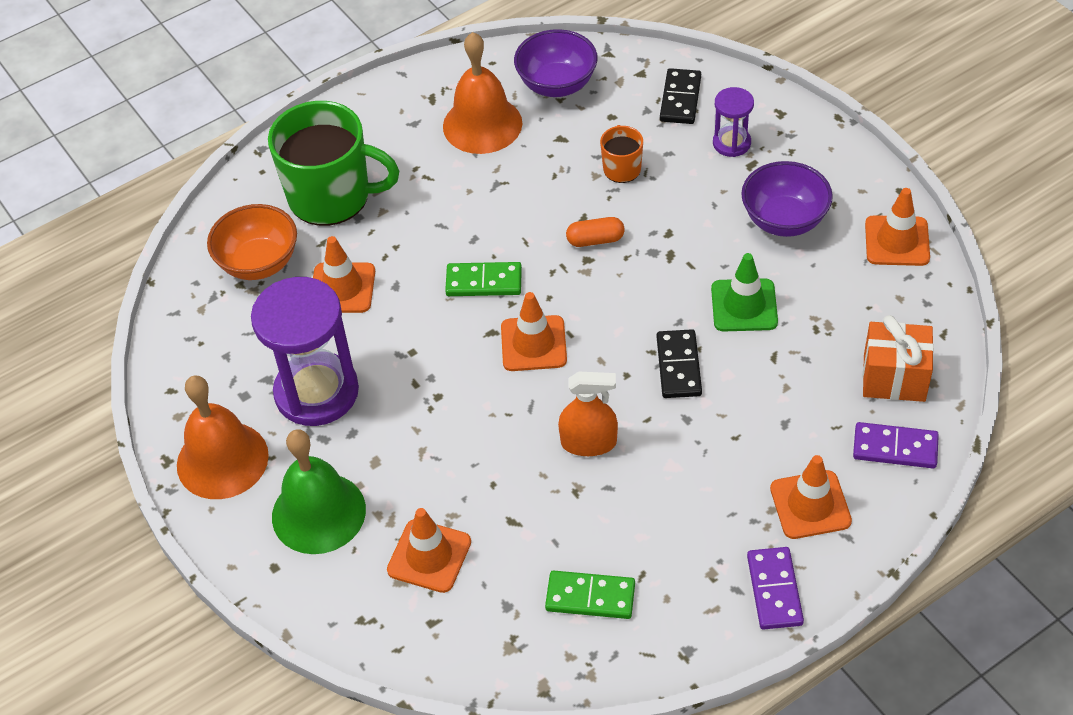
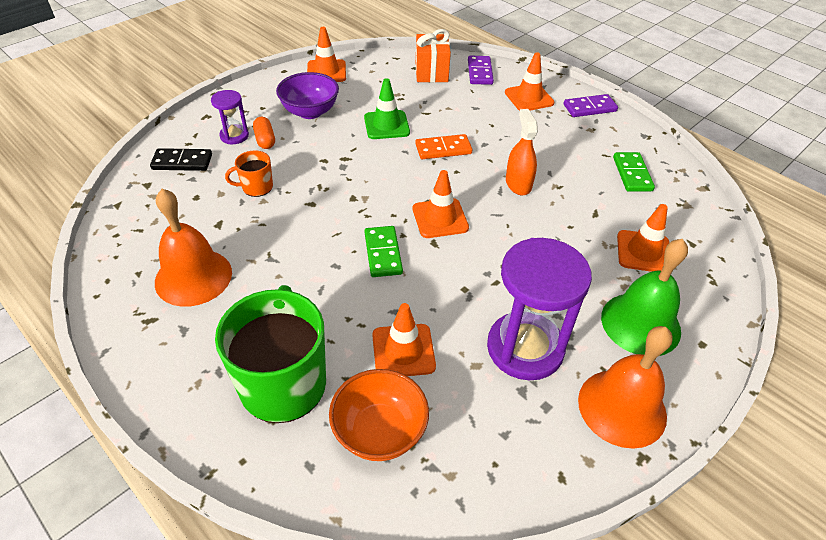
camera: 105 degrees left, 5 degrees down
(557, 84) = (149, 232): purple bowl -> none
(595, 240) = (333, 195): orange capsule -> orange capsule (265, 140)
(679, 366) = (443, 149): black domino -> orange domino

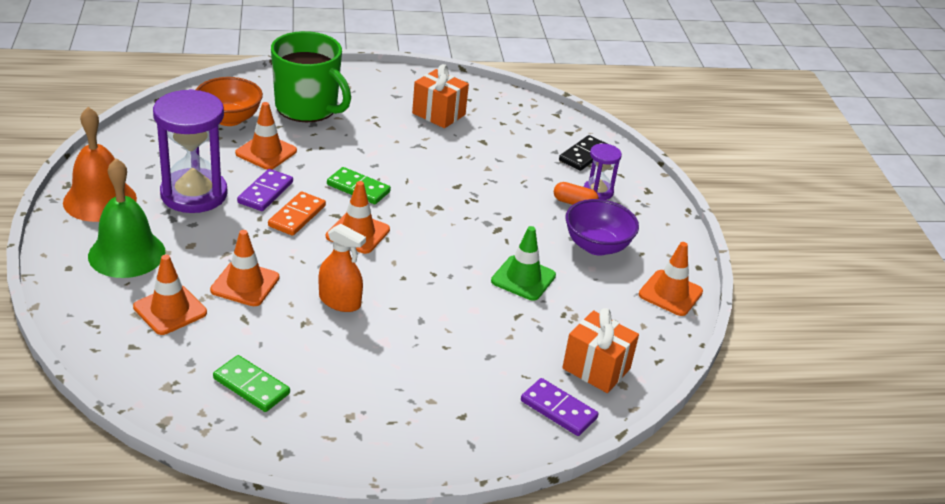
camera: 125 degrees right, 10 degrees down
(193, 277) = (438, 114): orange bell -> orange gift
(256, 187) = (509, 172): orange mug -> none
(443, 149) = (444, 289): orange domino -> orange domino (297, 216)
(529, 98) = (462, 412): orange traffic cone -> orange traffic cone (245, 284)
(589, 108) = (385, 449): purple domino -> purple domino (265, 192)

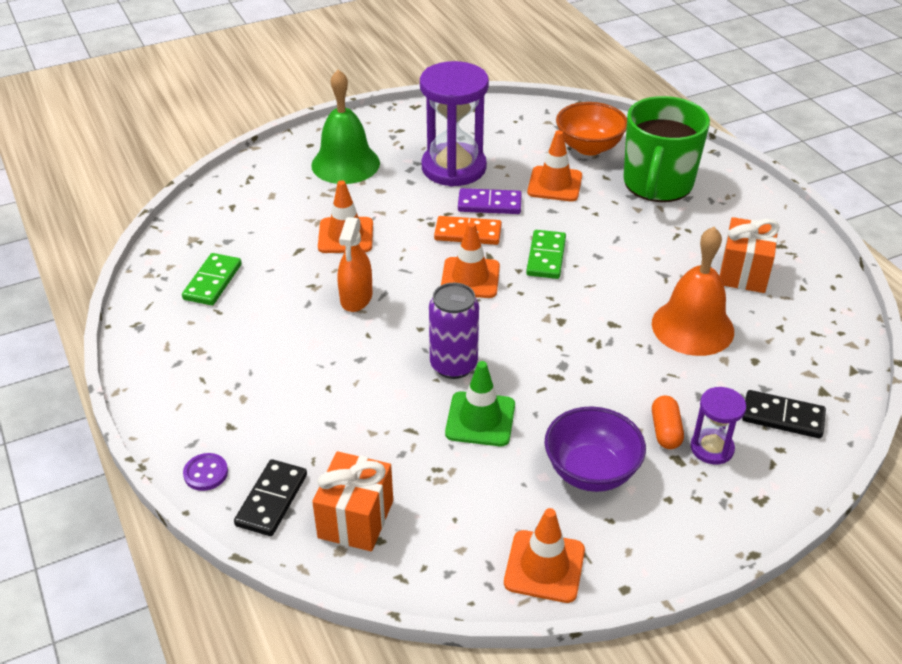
camera: 75 degrees right, 5 degrees up
(100, 200) = (407, 127): orange bell -> orange bell (692, 327)
(170, 310) = (286, 209): orange traffic cone -> none
(457, 273) = (453, 365): none -> purple can
(511, 442) = (206, 473): none -> purple button
(558, 409) = (272, 500): purple domino -> black domino

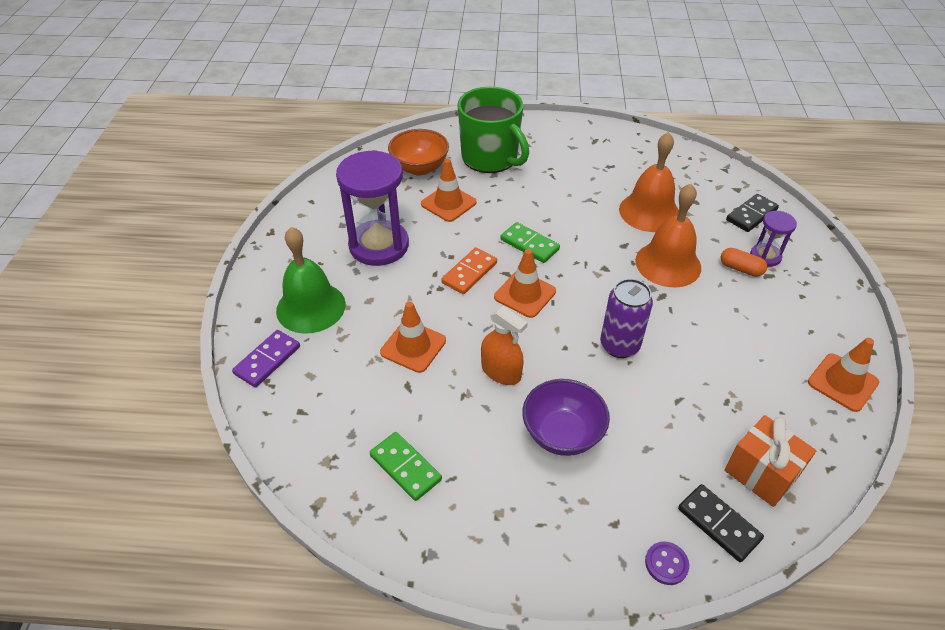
camera: 60 degrees left, 5 degrees up
(480, 419) = (686, 355): green traffic cone -> none
(489, 204) = (443, 246): purple domino -> purple domino (267, 360)
(591, 471) = (763, 320): purple bowl -> purple bowl (562, 434)
(615, 367) = (668, 264): none -> orange bell
(743, 273) = (611, 167): orange gift -> none

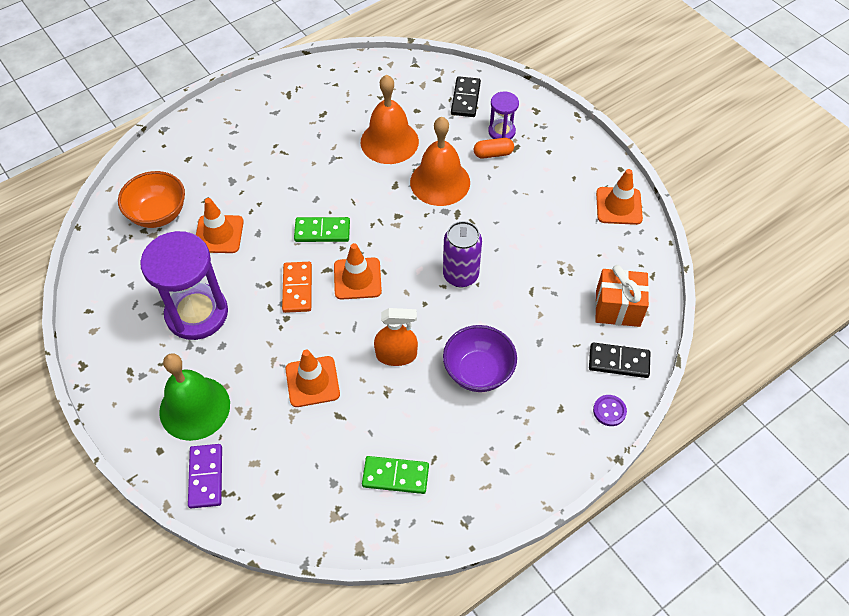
camera: 40 degrees left, 10 degrees up
(490, 158) = (213, 165): green mug -> none

